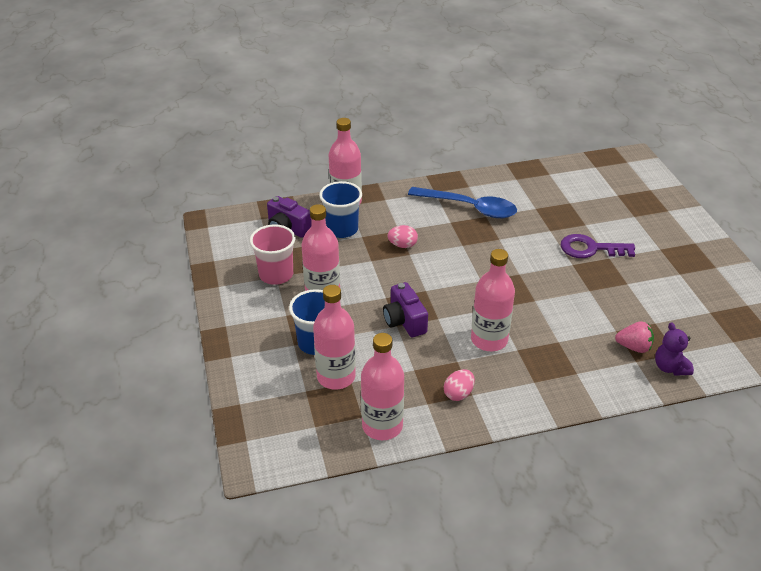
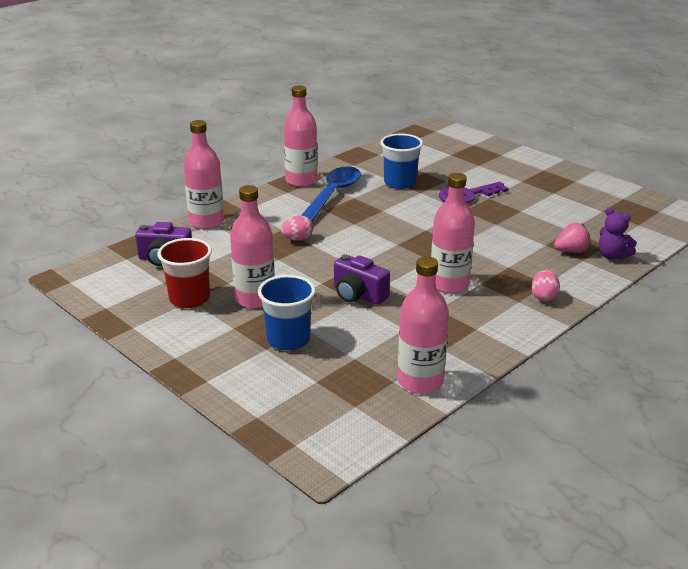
camera: 30 degrees left, 10 degrees down
(276, 275) = (189, 299): pink cup -> red cup
(336, 377) = (336, 359): pink bottle -> pink bottle (301, 181)
(342, 229) = (224, 244): blue cup -> blue cup (400, 183)
(458, 394) = (464, 332): pink egg -> pink egg (543, 297)
(469, 208) = (332, 195): blue spoon -> blue spoon turned 60 degrees counterclockwise

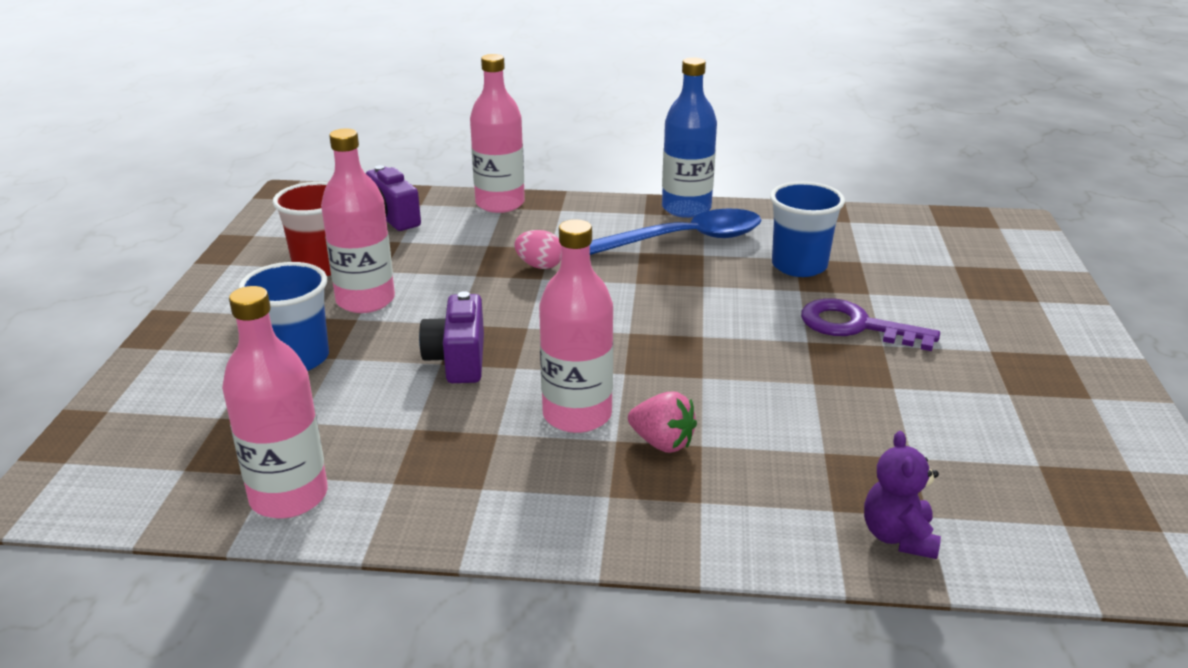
camera: 50 degrees right, 0 degrees up
(301, 181) = (686, 208): pink bottle -> blue bottle
(543, 297) = (654, 515): pink egg -> none
(571, 251) = (843, 486): pink strawberry -> pink strawberry (662, 443)

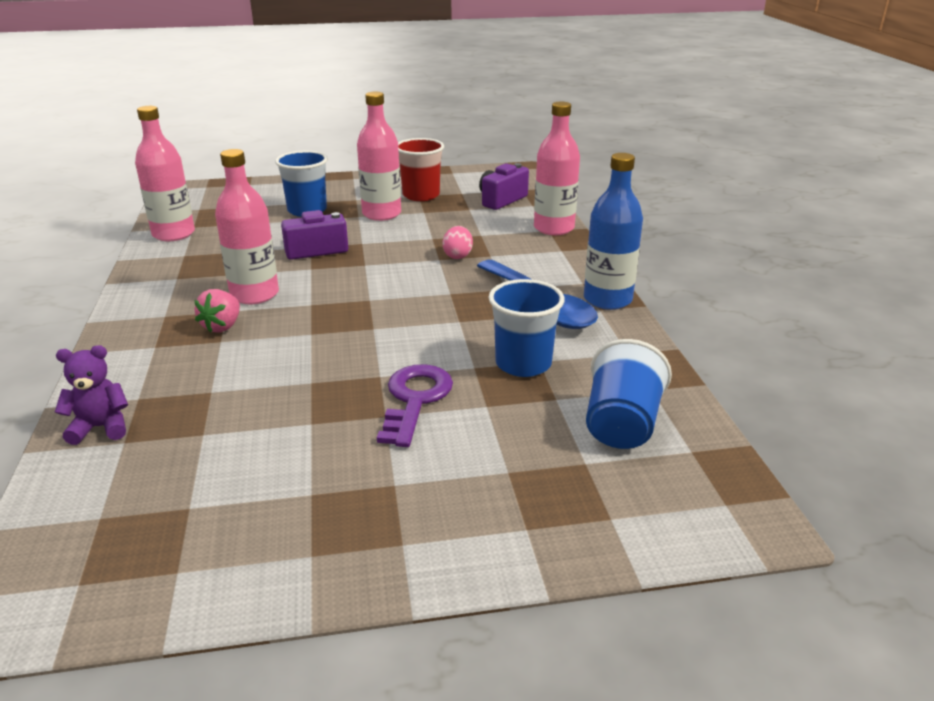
camera: 75 degrees right, 0 degrees up
(902, 242) = (621, 425): none -> blue cup

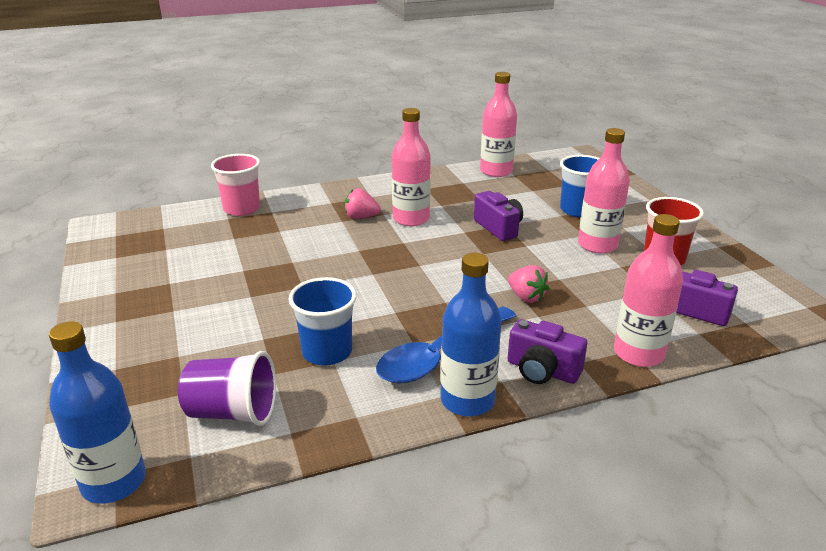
camera: 80 degrees right, 0 degrees up
(101, 427) = (242, 209): purple teddy bear -> pink cup
(415, 399) = (271, 305): purple key -> none
(457, 256) = (526, 297): pink egg -> pink strawberry
(570, 265) = (542, 370): none -> purple camera
(621, 425) = (233, 412): blue cup -> purple cup
(736, 503) = (114, 482): none -> blue bottle

